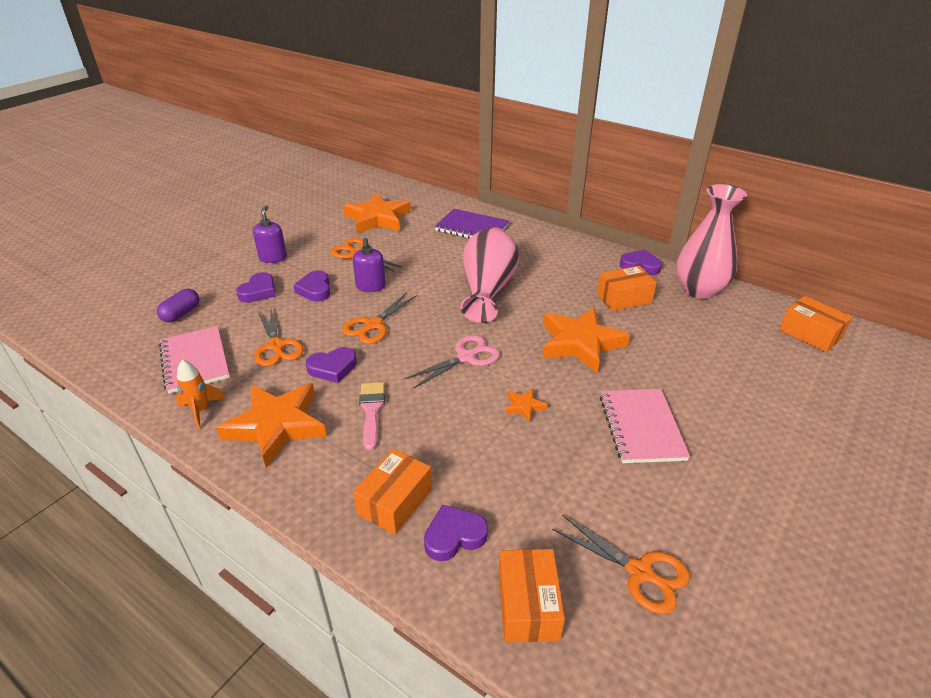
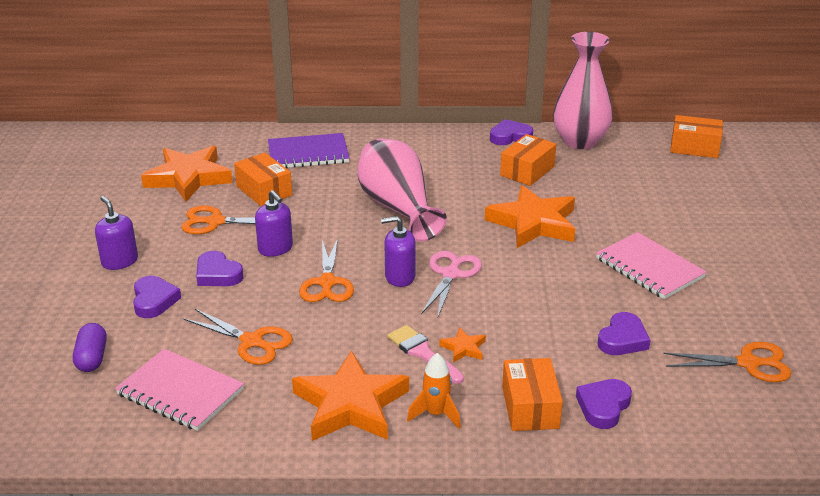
camera: 35 degrees left, 5 degrees down
(201, 410) = (255, 428): orange rocket -> orange rocket (436, 414)
(333, 368) = (338, 335): purple heart -> purple heart (622, 339)
(427, 343) = (400, 277): none -> purple soap dispenser
(524, 406) = (546, 292): orange star -> orange star (463, 348)
(528, 605) = (702, 420): orange box -> orange box (264, 191)

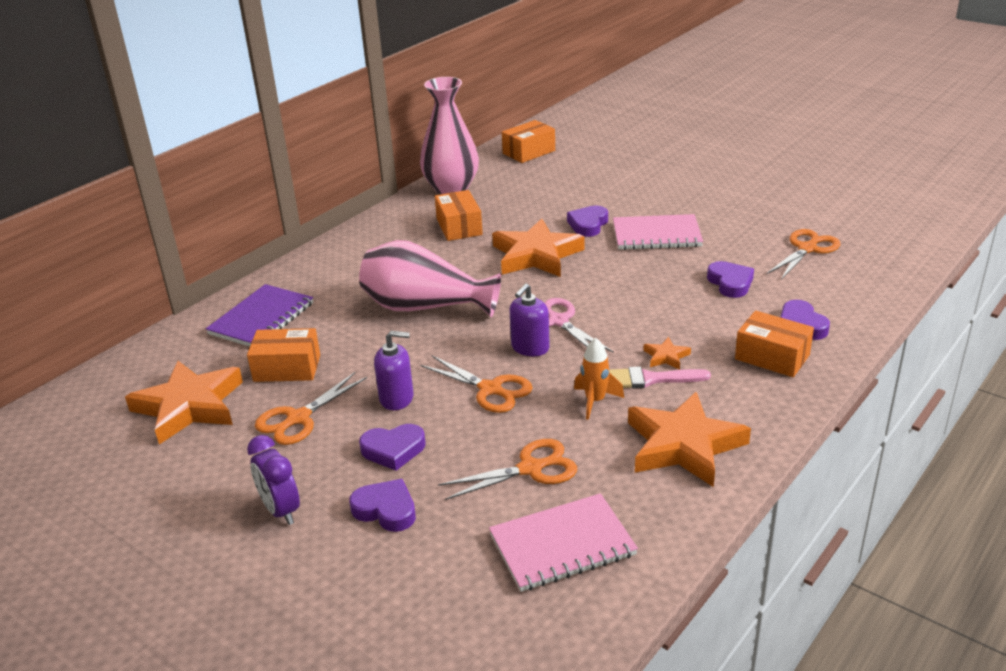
camera: 50 degrees left, 0 degrees up
(92, 358) = (436, 591): purple capsule -> none
(120, 261) = (281, 510): purple soap dispenser -> purple clock
(436, 414) = (738, 405): orange rocket -> orange rocket (595, 401)
(510, 137) = (397, 213): purple heart -> purple heart (588, 225)

